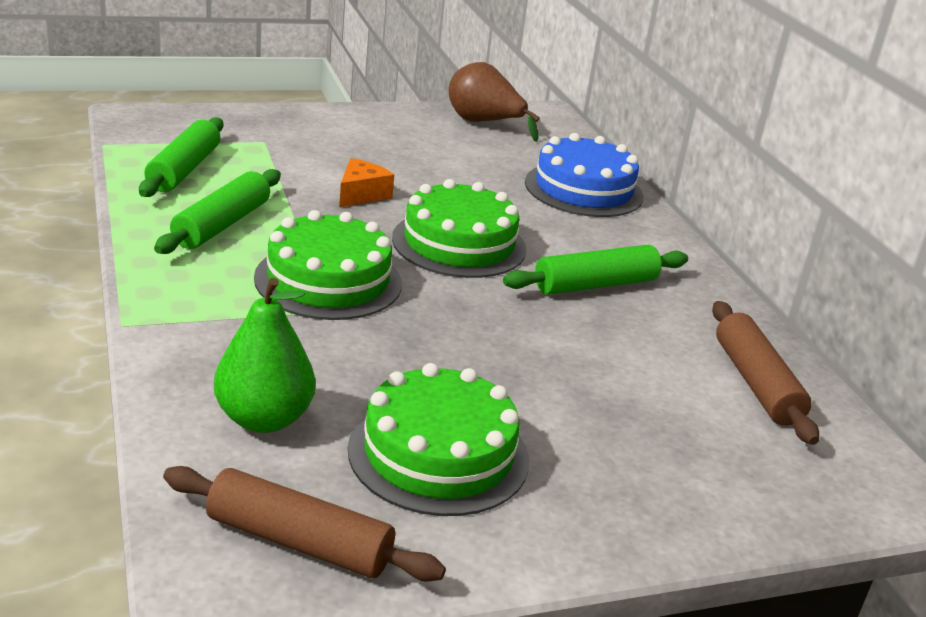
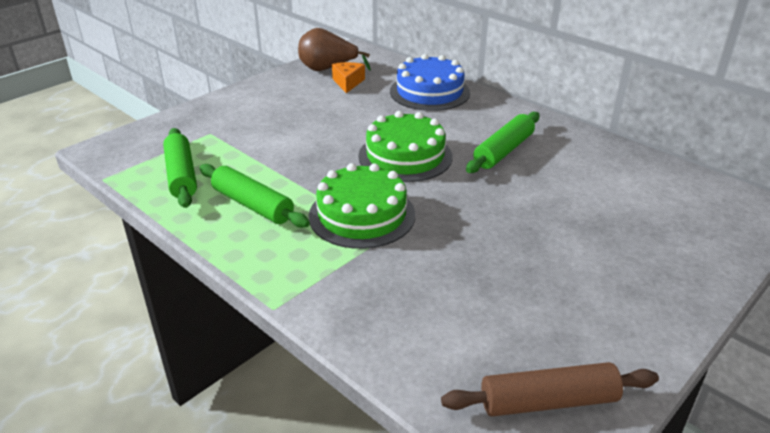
camera: 25 degrees left, 5 degrees up
(221, 224) = (252, 205): green rolling pin -> green rolling pin turned 45 degrees counterclockwise
(264, 419) = (435, 330): green pear -> none
(361, 194) = (313, 147): orange cheese -> orange cheese (348, 83)
(438, 454) = (550, 300): green cake -> none
(756, 383) = (640, 175): brown rolling pin -> none

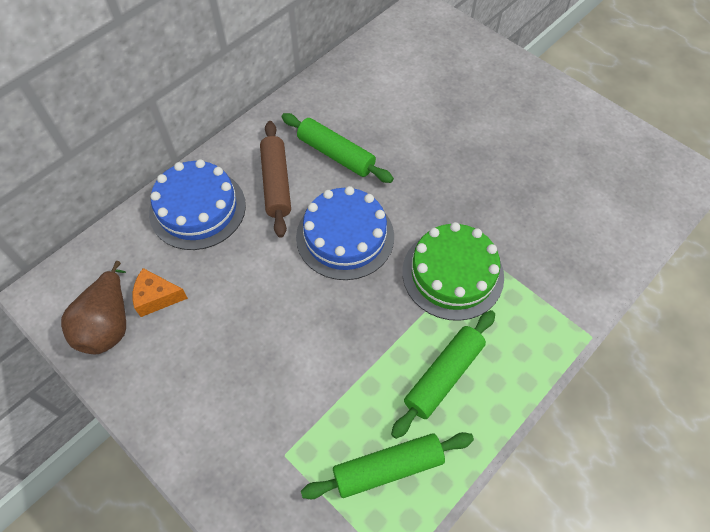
camera: 90 degrees left, 25 degrees up
(405, 156) = (345, 236): green cake -> blue cake
(548, 401) = (641, 166): brown rolling pin -> brown rolling pin (276, 183)

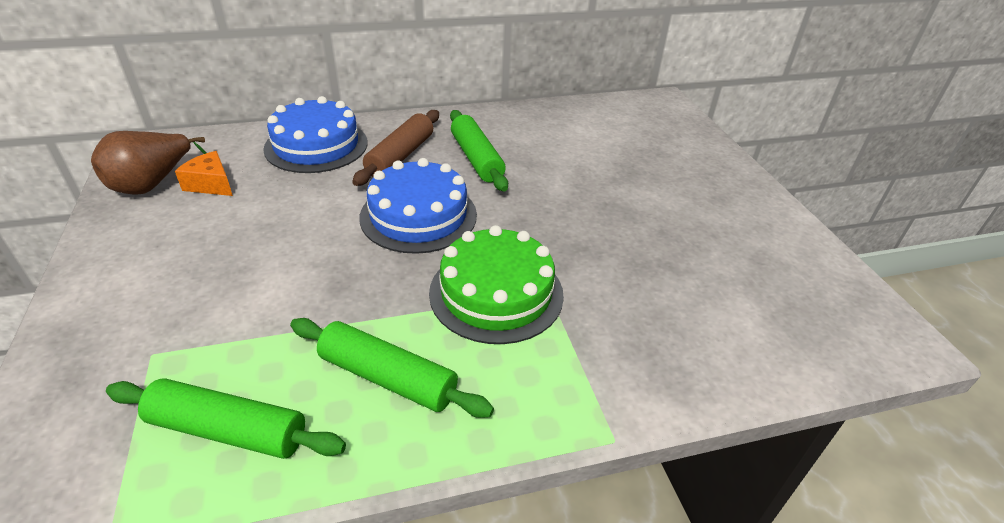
camera: 30 degrees right, 20 degrees down
(443, 376) = (388, 378): green rolling pin -> green rolling pin turned 45 degrees clockwise

